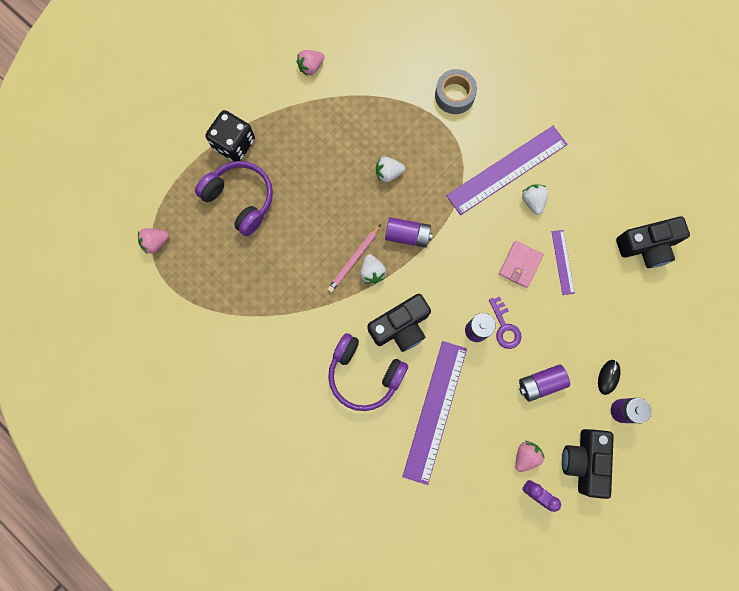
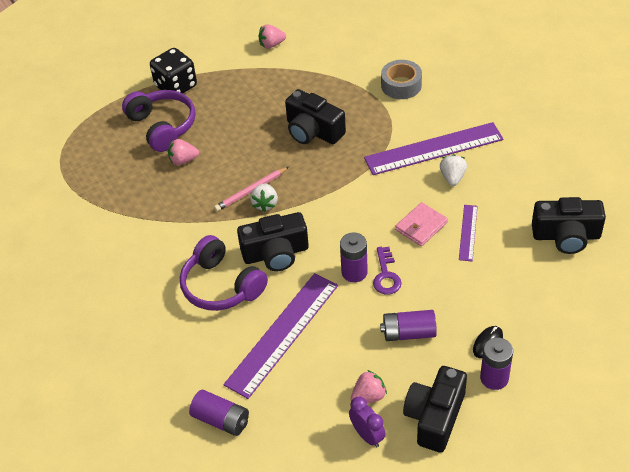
camera: 20 degrees right, 30 degrees down
(155, 242) = (68, 144): pink strawberry -> pink strawberry (183, 160)
(388, 173) = (313, 131): white strawberry -> black camera
(407, 235) = (313, 181): purple battery -> purple battery (221, 420)

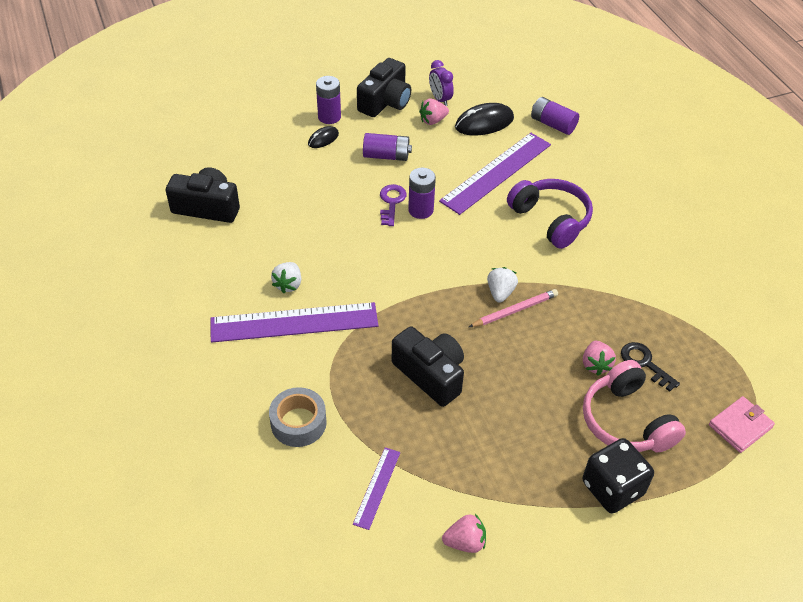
camera: 175 degrees left, 0 degrees up
(143, 168) = (645, 364): none -> black key
(162, 126) = (626, 421): purple headphones -> pink headphones
(183, 160) = (595, 365): pink strawberry -> pink strawberry turned 90 degrees clockwise
(276, 253) = (494, 239): black camera -> none
(305, 405) = (484, 123): none -> black mouse
(421, 226) = (342, 240): pink wallet -> pink wallet (740, 426)
(468, 232) = (298, 226): purple ruler -> purple ruler (377, 487)

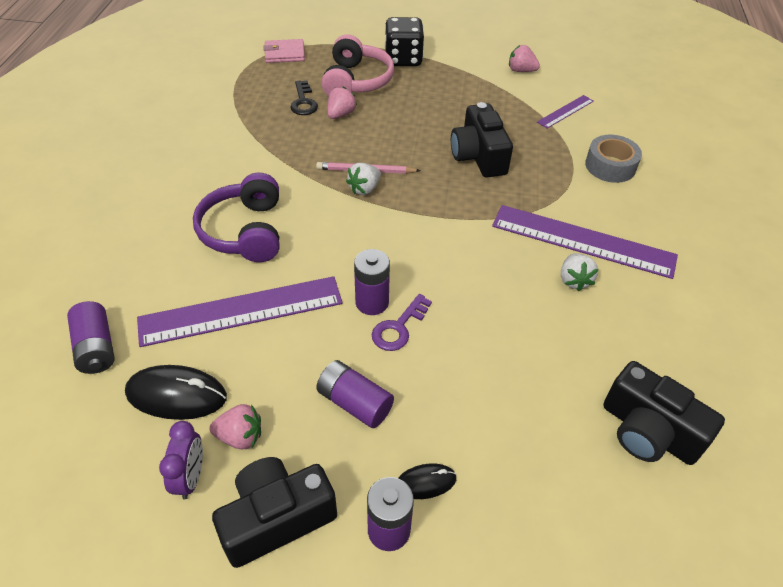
camera: 150 degrees left, 0 degrees up
(288, 284) = (574, 280): white strawberry -> white strawberry turned 135 degrees clockwise

